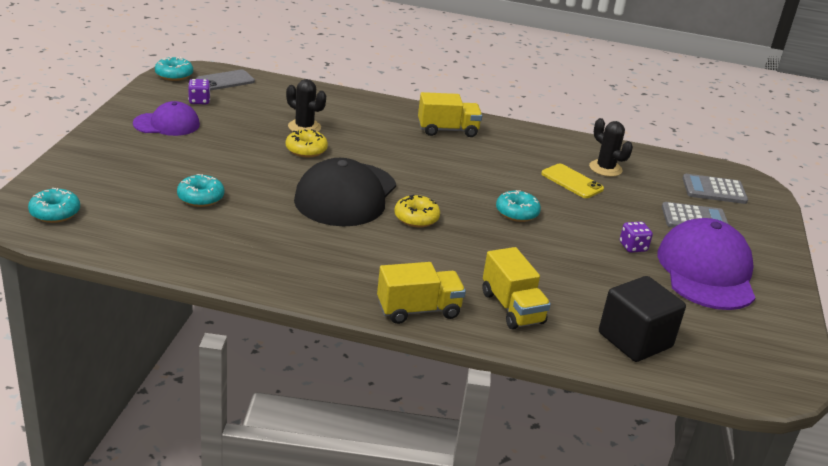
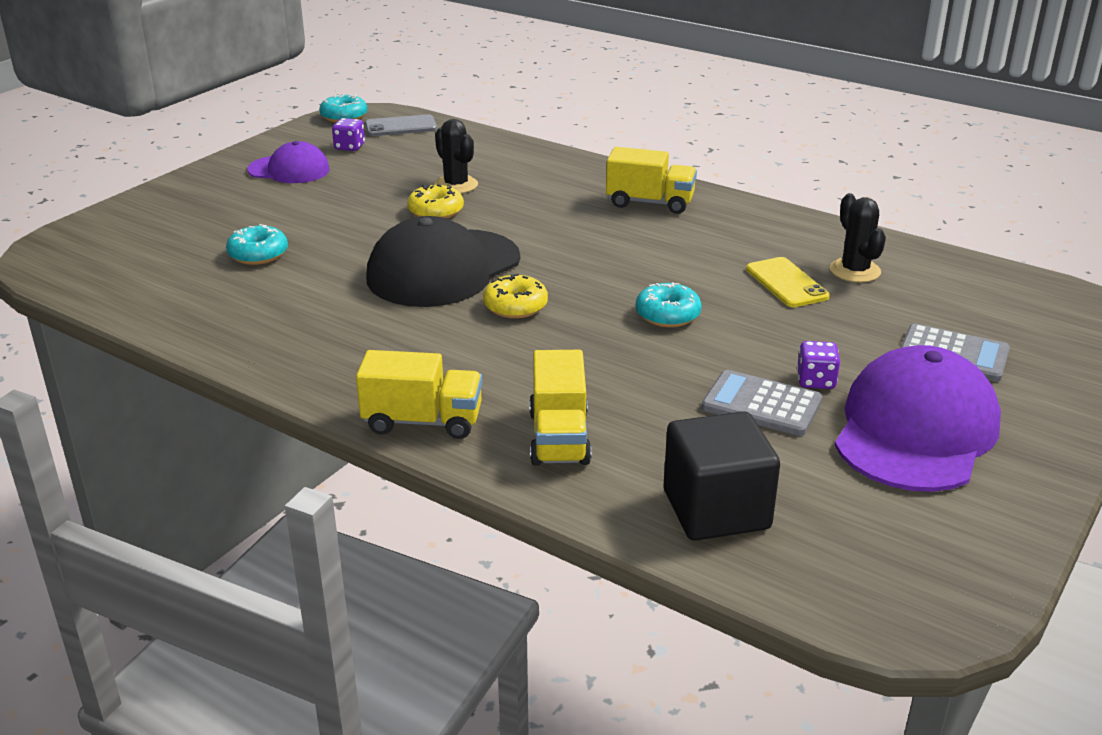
camera: 25 degrees right, 0 degrees up
(55, 213) = (80, 255): turquoise donut -> none
(714, 190) = (1020, 317): grey calculator -> grey calculator (761, 404)

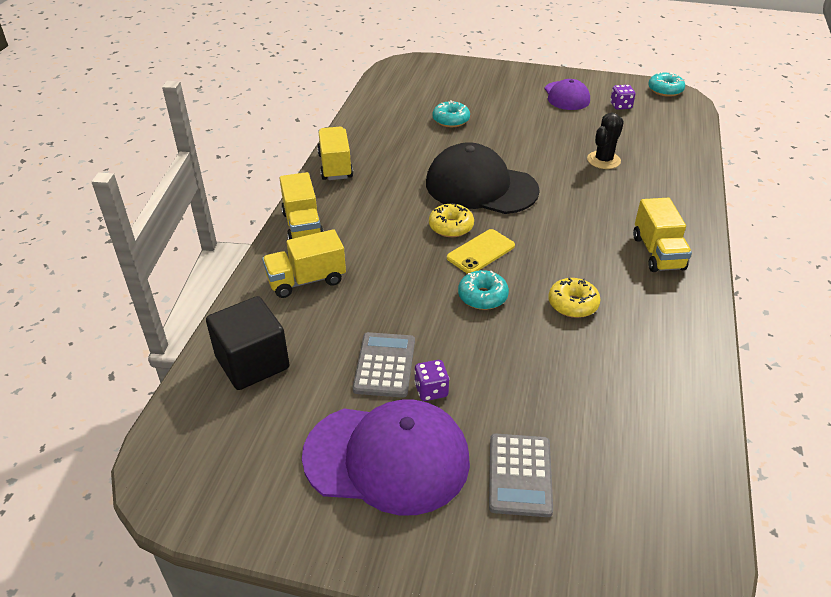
camera: 70 degrees right, 10 degrees up
(285, 367) = (335, 166): none -> yellow truck
(400, 126) = (674, 114): grey phone -> none
(436, 211) = (557, 163): yellow donut -> yellow donut (573, 304)
(786, 283) = (577, 352): yellow phone -> yellow phone (481, 252)
(855, 271) = (631, 392): black cactus -> none

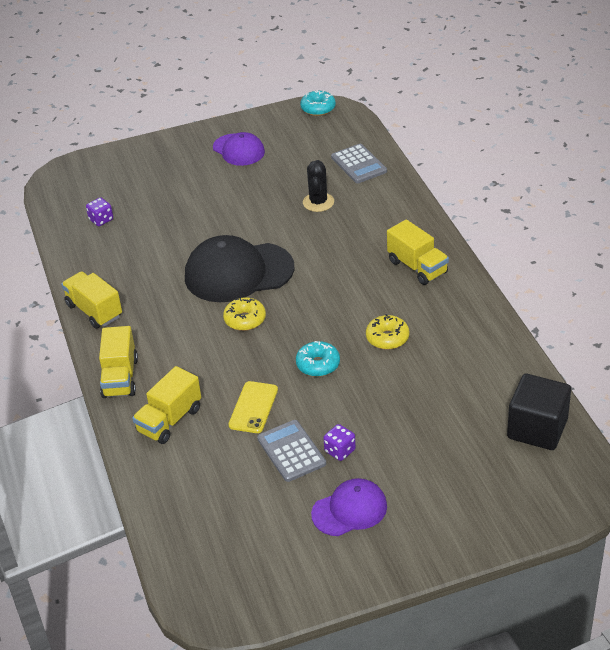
camera: 30 degrees left, 0 degrees up
(252, 363) = (191, 501): black cube -> black cube (537, 429)
(303, 226) = (120, 378): yellow truck -> yellow truck turned 45 degrees clockwise
(387, 458) = (349, 510): purple cap -> purple cap, size x0.58
(451, 120) = (157, 219): turquoise donut -> none
(481, 252) = (286, 329): yellow phone -> yellow phone (253, 407)
(520, 475) = (443, 473): grey calculator -> grey calculator (359, 164)
(620, 106) = (292, 141): purple dice -> purple dice (101, 220)

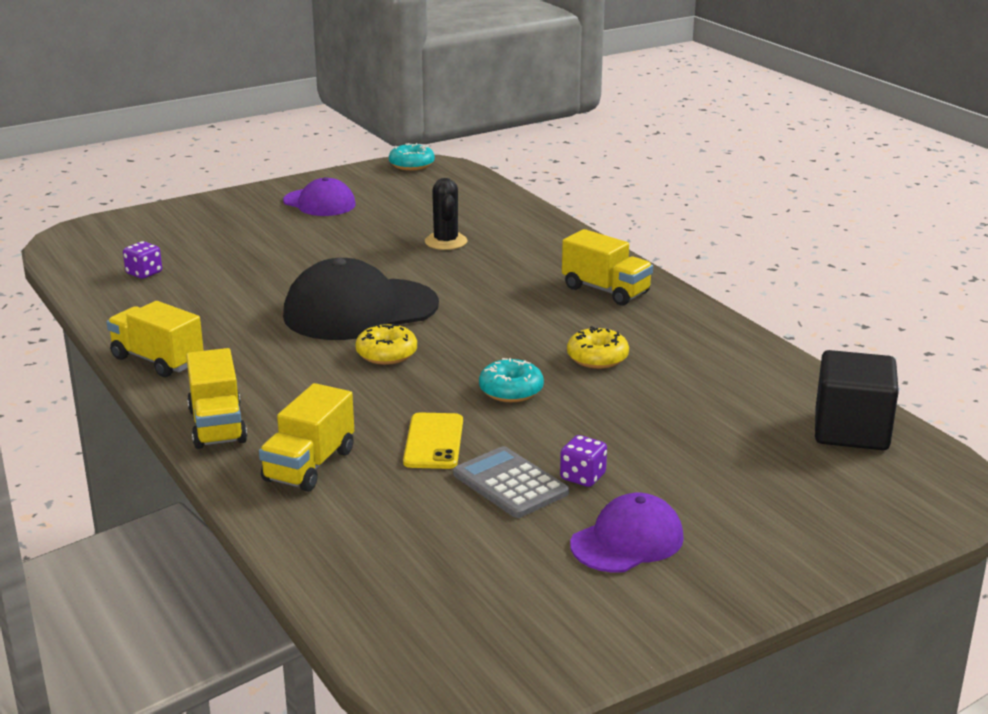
camera: 15 degrees left, 15 degrees down
(359, 164) = (485, 207): grey calculator -> none

